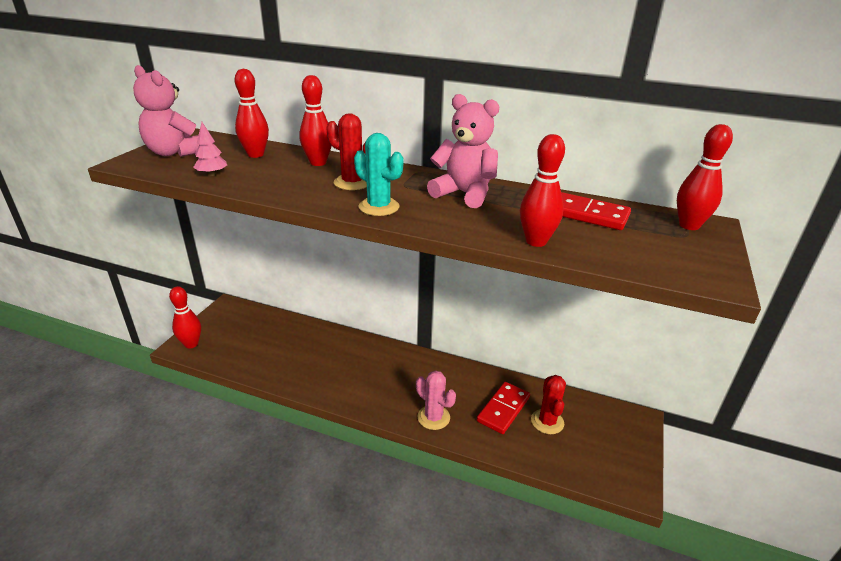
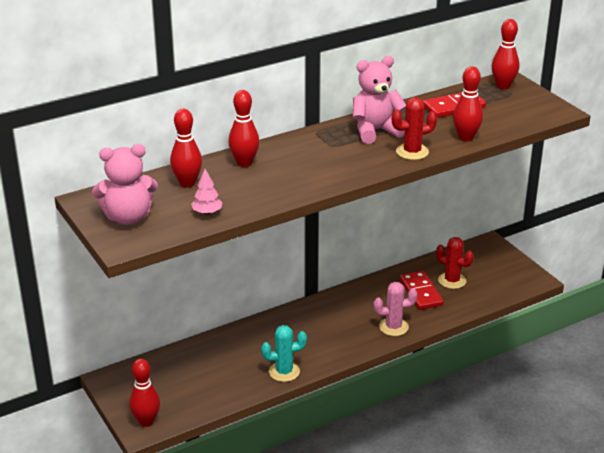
camera: 50 degrees left, 0 degrees up
(352, 183) = (303, 162): red cactus -> red cactus (412, 152)
(379, 207) = (357, 167): turquoise cactus -> turquoise cactus (284, 372)

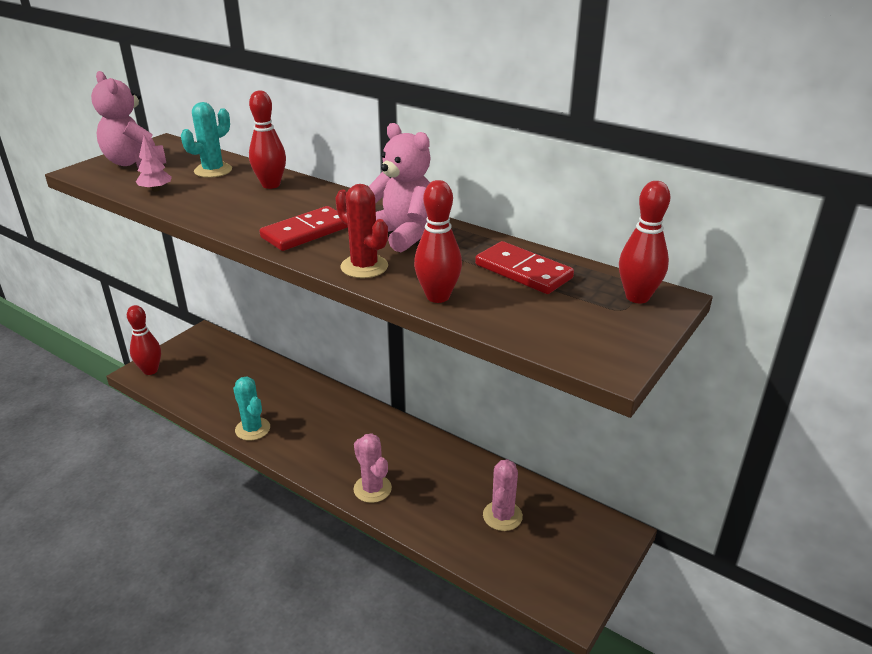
camera: 65 degrees right, 0 degrees up
(187, 183) = (213, 170): red bowling pin -> turquoise cactus
(420, 292) = (457, 493): red domino -> red domino (306, 232)
(452, 280) = (502, 516): red cactus -> pink cactus

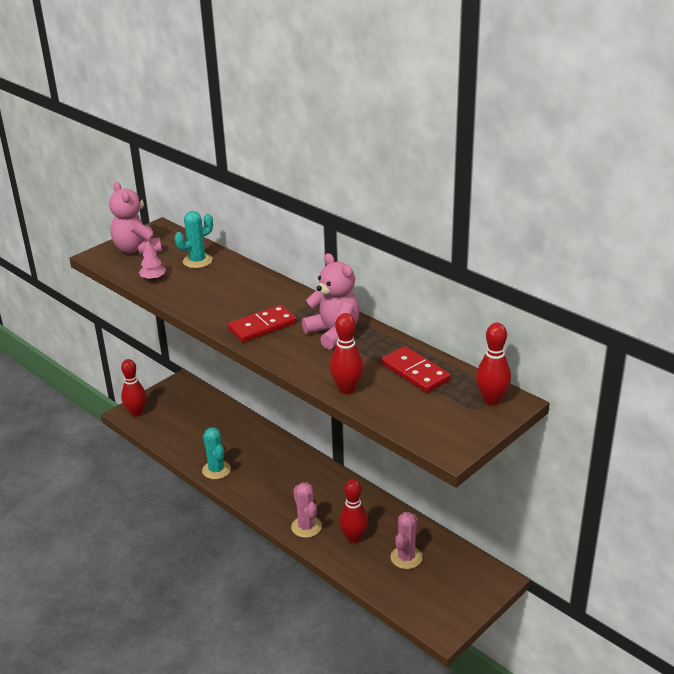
camera: 10 degrees right, 0 degrees up
(271, 185) = (241, 278): red bowling pin -> red bowling pin (354, 538)
(364, 267) = (300, 360): red cactus -> none

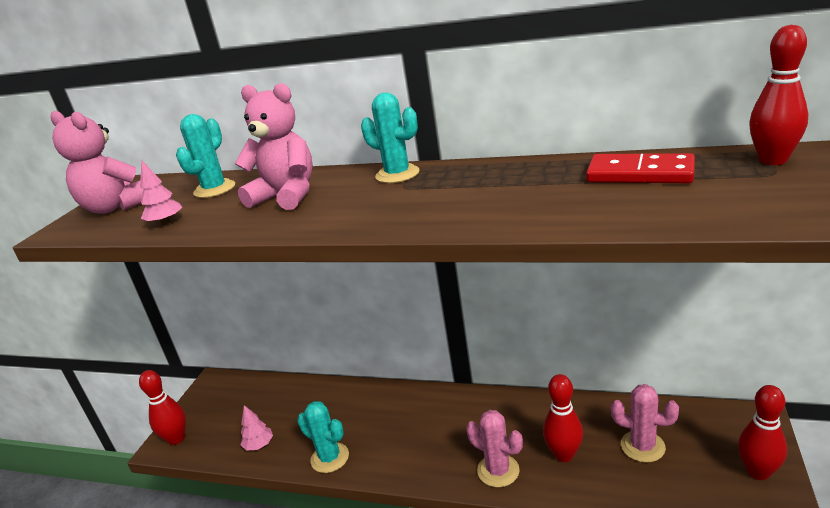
camera: 25 degrees left, 5 degrees down
(181, 441) = (259, 445): none -> pink tree
(262, 326) = (378, 208): red domino -> none
(300, 302) = (397, 174): none -> turquoise cactus
(334, 333) = (480, 181): pink teddy bear -> pink teddy bear (286, 196)
(347, 389) = (589, 218): red bowling pin -> red bowling pin (758, 472)
(406, 557) = (642, 446): pink cactus -> pink cactus turned 60 degrees counterclockwise

